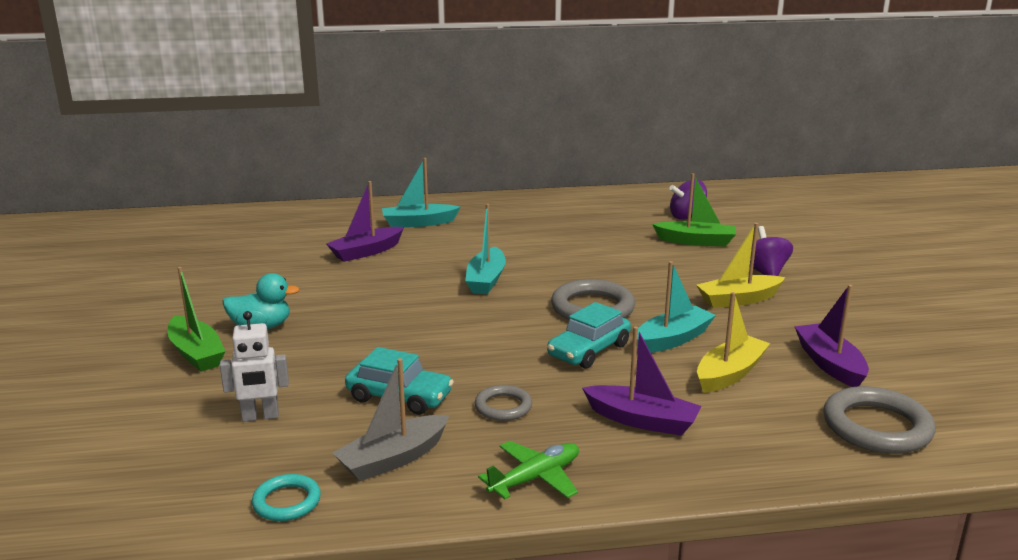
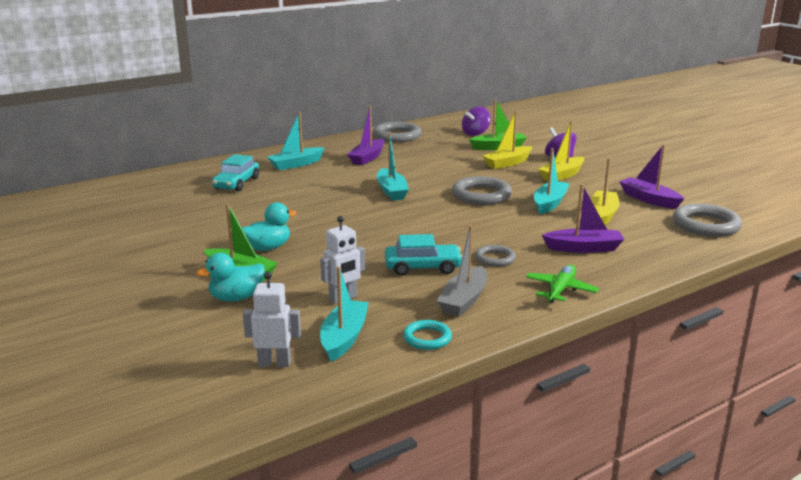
camera: 25 degrees left, 0 degrees up
(89, 484) = (274, 363): none -> white robot
(154, 385) = (236, 298): none -> turquoise duck
(198, 472) = (344, 338): none -> turquoise boat
(366, 252) = (281, 188): purple boat -> purple boat (367, 158)
(581, 204) = (397, 136): none -> grey ring
(589, 350) = (508, 218): turquoise car -> turquoise car (236, 183)
(682, 267) = (508, 163): none -> yellow boat

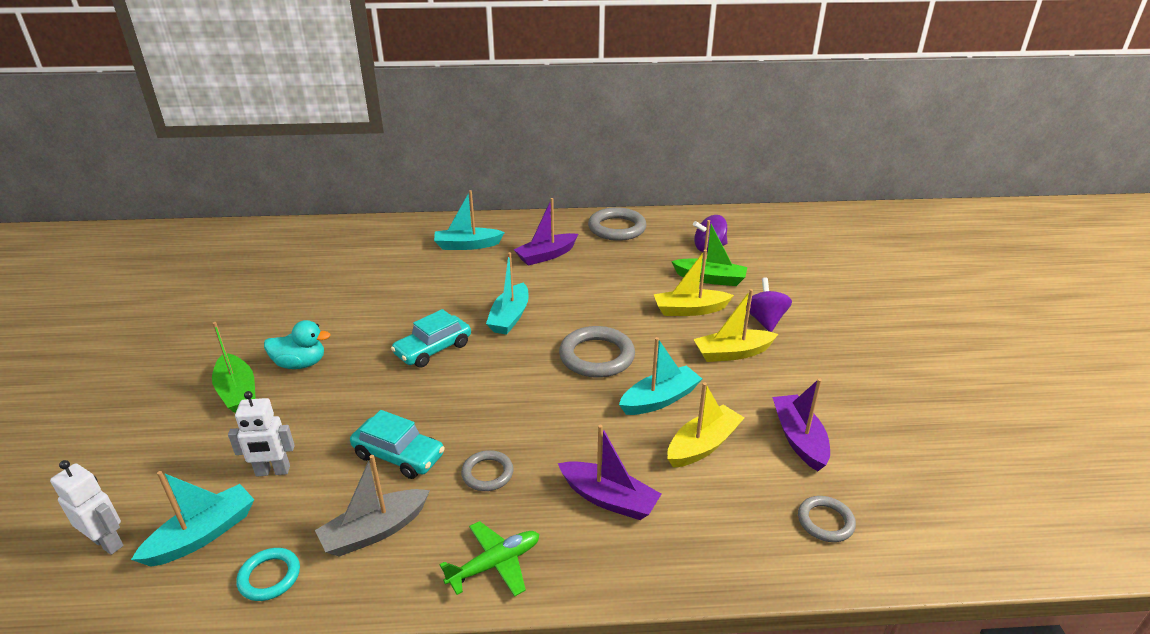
camera: 30 degrees right, 10 degrees up
(236, 183) = (383, 258): turquoise car -> turquoise car (433, 349)
(236, 298) = (192, 428): turquoise duck -> none
(706, 225) = (825, 521): grey ring -> grey ring, size x0.57

